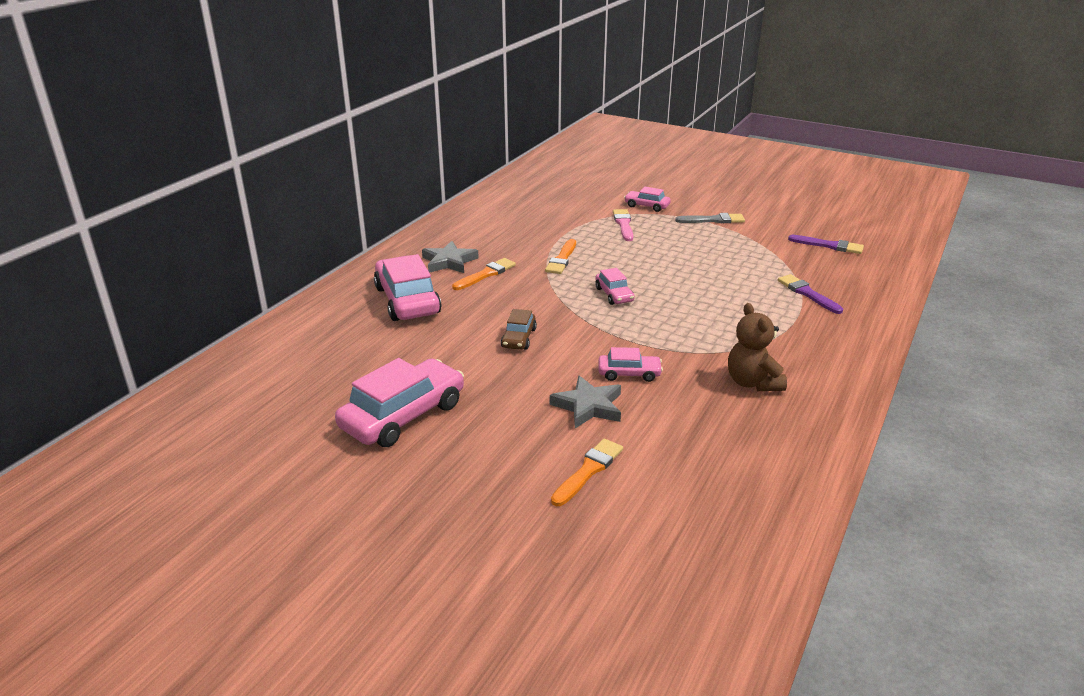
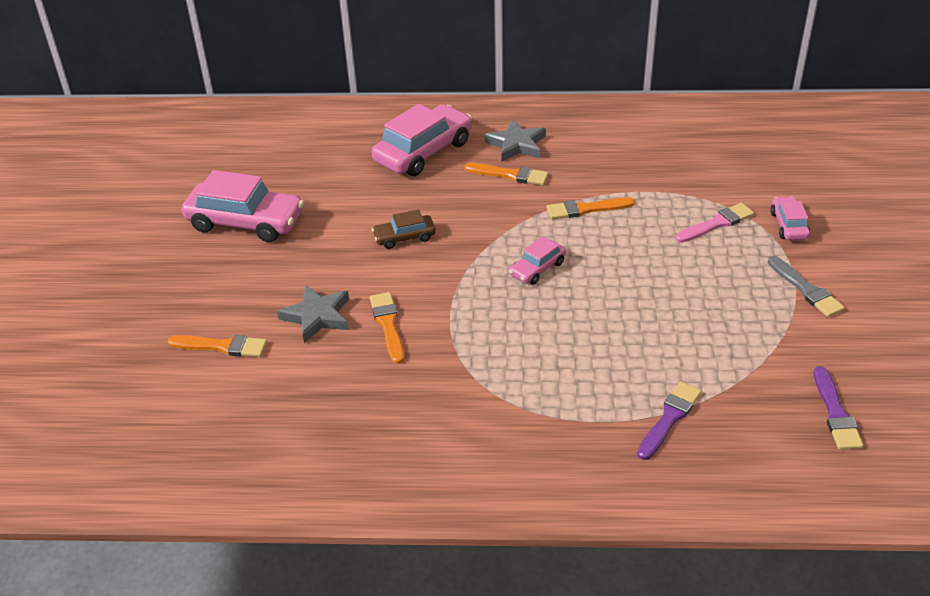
camera: 65 degrees right, 10 degrees up
(629, 374) = (388, 325): pink car -> orange brush
(752, 383) = (427, 415): brown teddy bear -> none

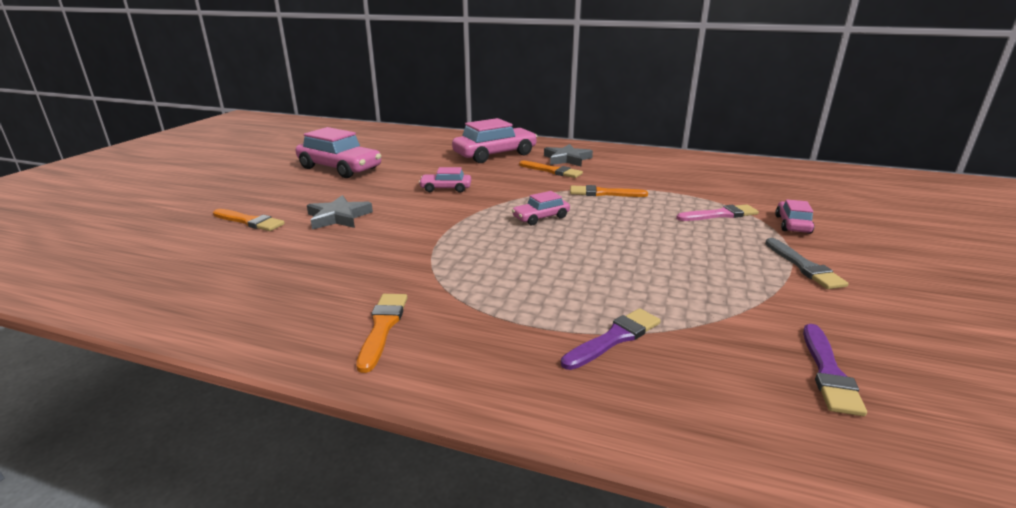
camera: 15 degrees right, 15 degrees down
(388, 325) = (388, 230): orange brush -> orange brush (382, 327)
(404, 237) = (446, 188): brown car -> pink car

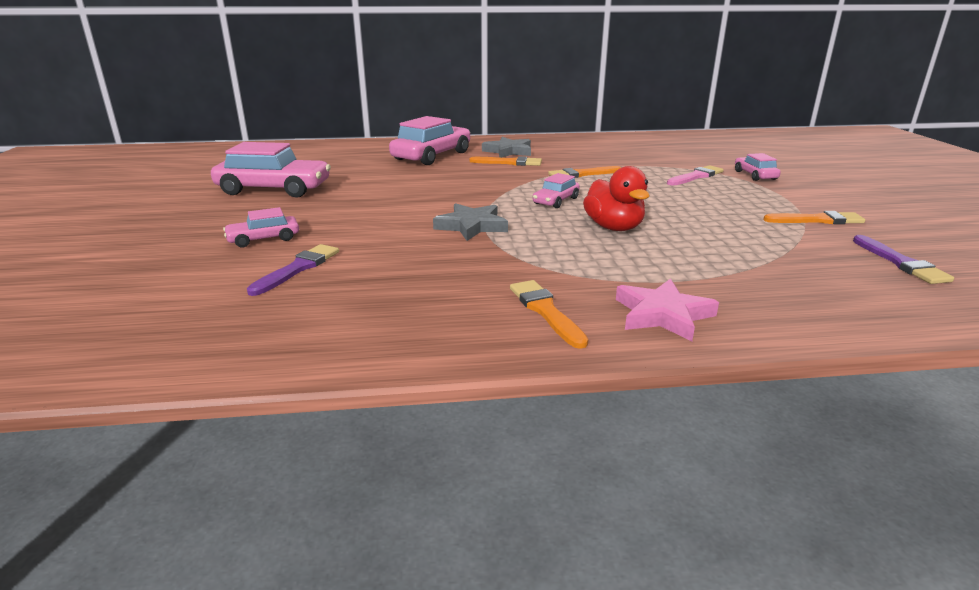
camera: 25 degrees left, 0 degrees up
(250, 221) = (245, 254): orange brush -> orange brush (817, 220)
(338, 217) = (349, 233): grey star -> grey star (471, 226)
(446, 188) = (427, 191): pink car -> pink car (264, 239)
(475, 360) = (662, 314): none -> pink star
(556, 256) = (614, 227): none -> red duck
(614, 338) = (742, 274): purple brush -> purple brush (298, 268)
(804, 266) = (800, 202): grey brush -> none

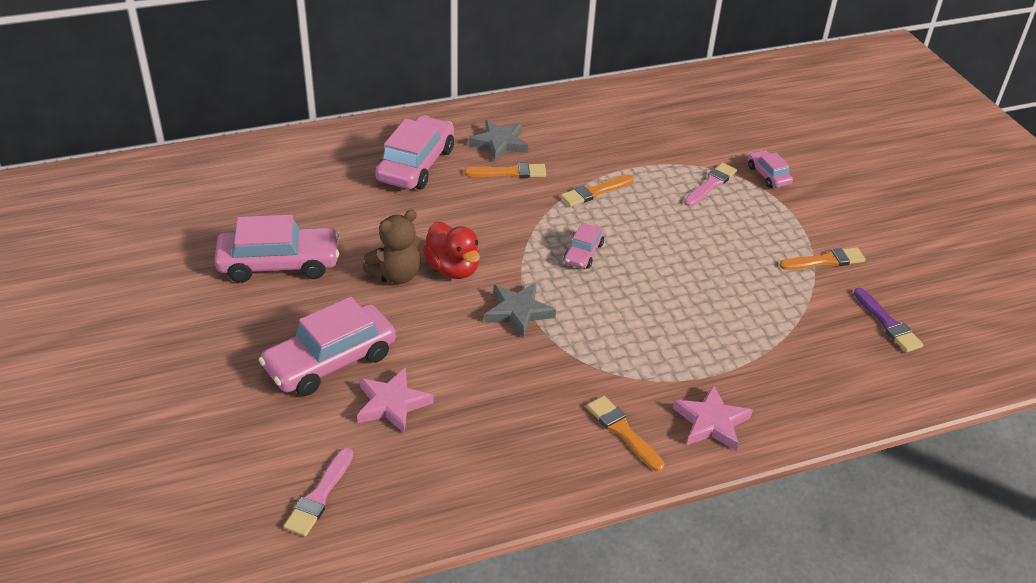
camera: 15 degrees left, 15 degrees up
(153, 324) = (319, 496): none -> pink brush
(264, 239) = (330, 361): pink car -> pink car, size x1.95
(298, 268) = (392, 404): purple brush -> pink star
(370, 200) = (396, 275): none -> brown teddy bear
(614, 227) = (649, 297): red duck -> red duck (453, 269)

